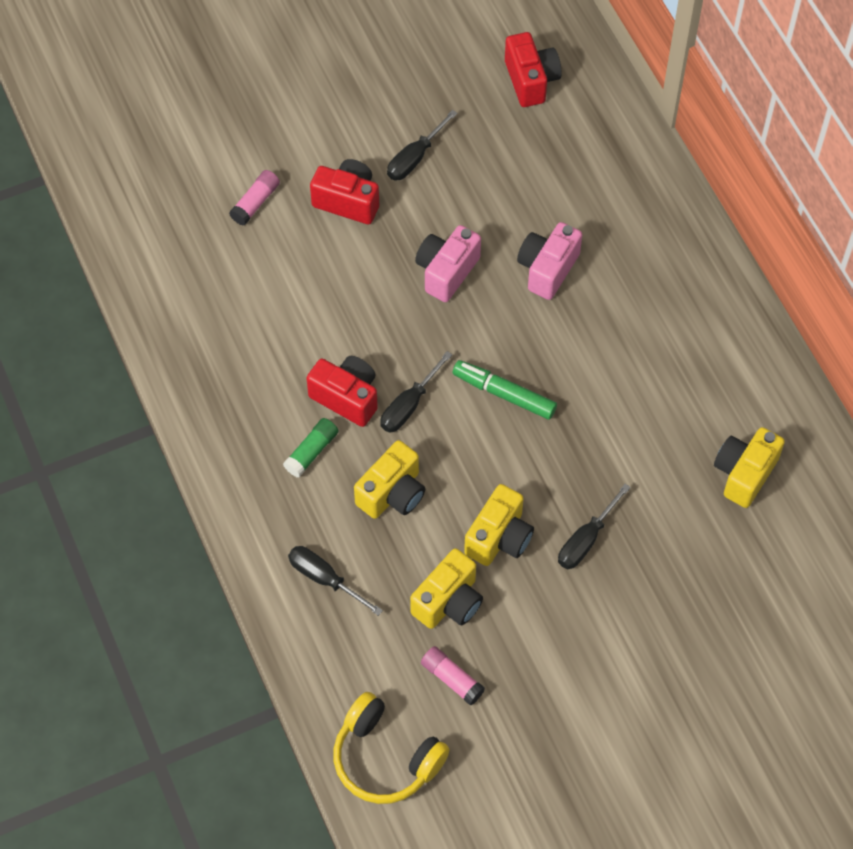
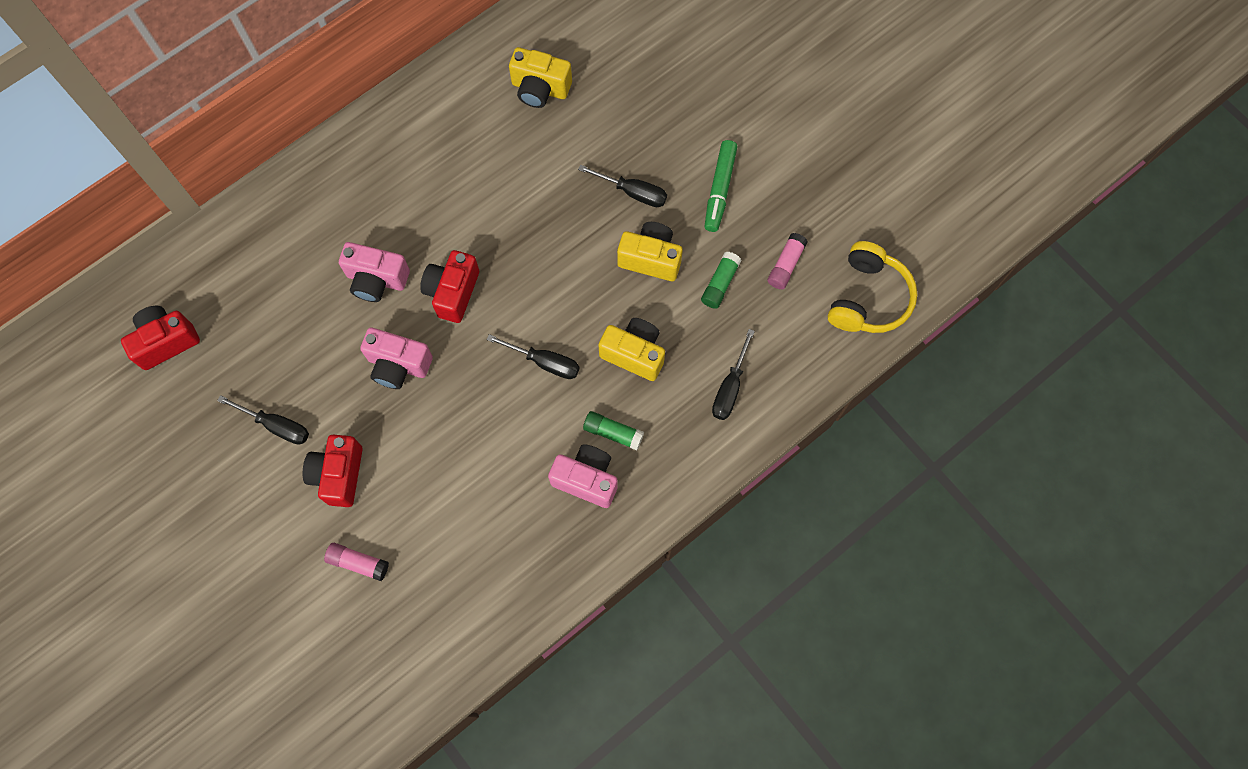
camera: 105 degrees left, 10 degrees up
(270, 415) = (586, 479): none -> pink camera
(346, 397) = (550, 417): red camera -> red camera (452, 292)
(448, 602) = (720, 284): yellow camera -> green glue stick
(504, 394) = (513, 286): green marker -> green marker (719, 189)

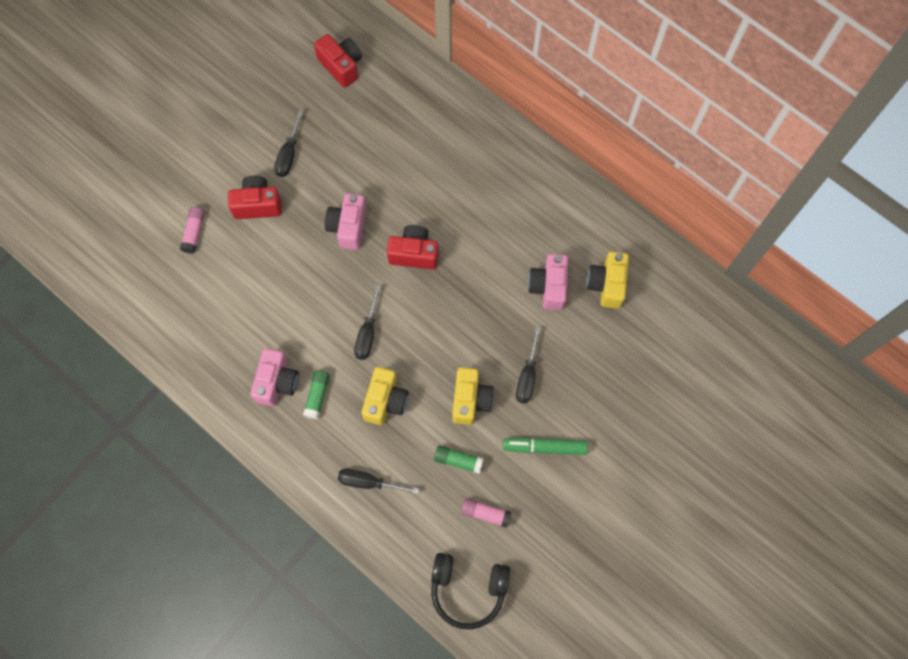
camera: 80 degrees right, 0 degrees up
(376, 280) = (414, 196): pink camera -> pink camera (548, 287)
(868, 298) = (468, 589): yellow headphones -> black headphones

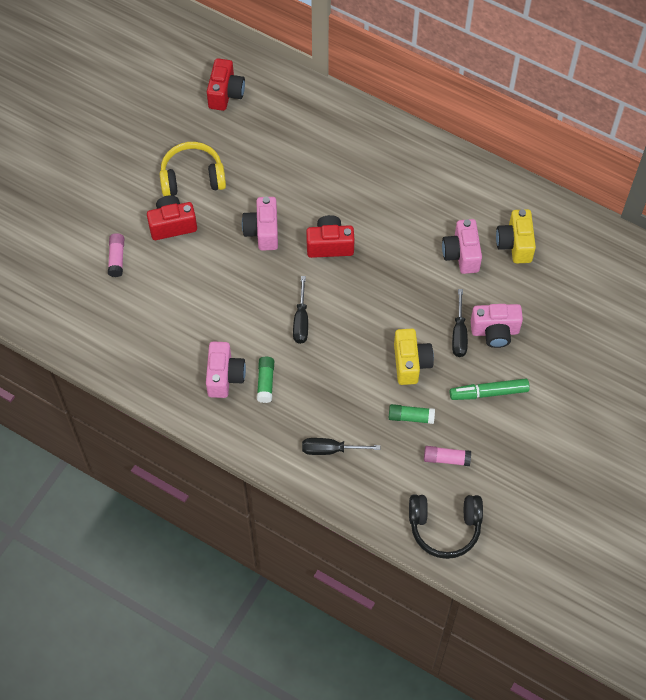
camera: 10 degrees left, 10 degrees down
(288, 155) = (192, 177): black screwdriver -> yellow headphones
(341, 66) = (225, 94): red camera -> red camera turned 60 degrees clockwise
(385, 401) = (331, 376): yellow camera -> none
(565, 380) = (495, 331): none -> pink camera

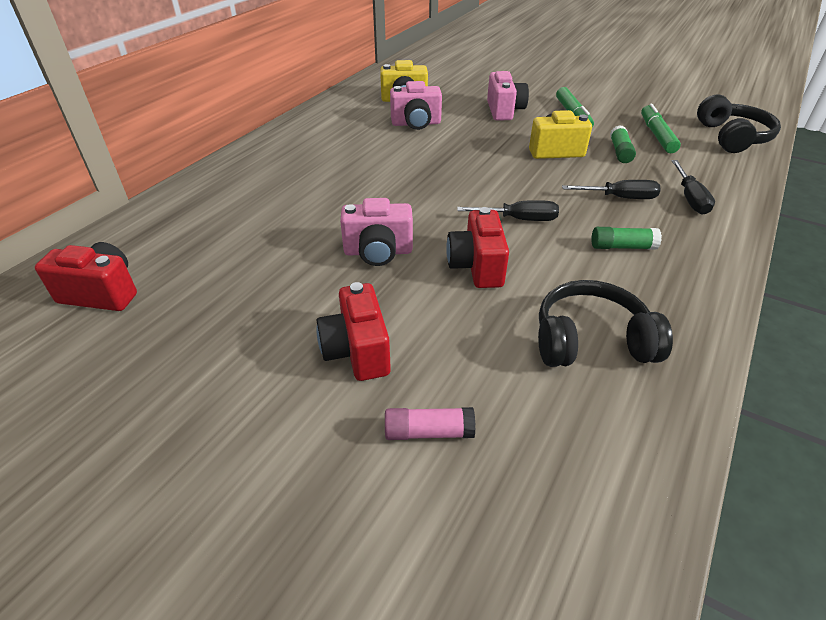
camera: 90 degrees left, 20 degrees down
(174, 342) = (591, 340): none -> black headphones
(192, 177) = (261, 328): yellow headphones -> none
(224, 376) = (629, 284): pink camera -> none
(330, 245) = (402, 199): red camera -> red camera (476, 267)
(446, 459) = (657, 135): pink glue stick -> green marker
(459, 334) = (512, 127): black screwdriver -> black screwdriver (620, 198)

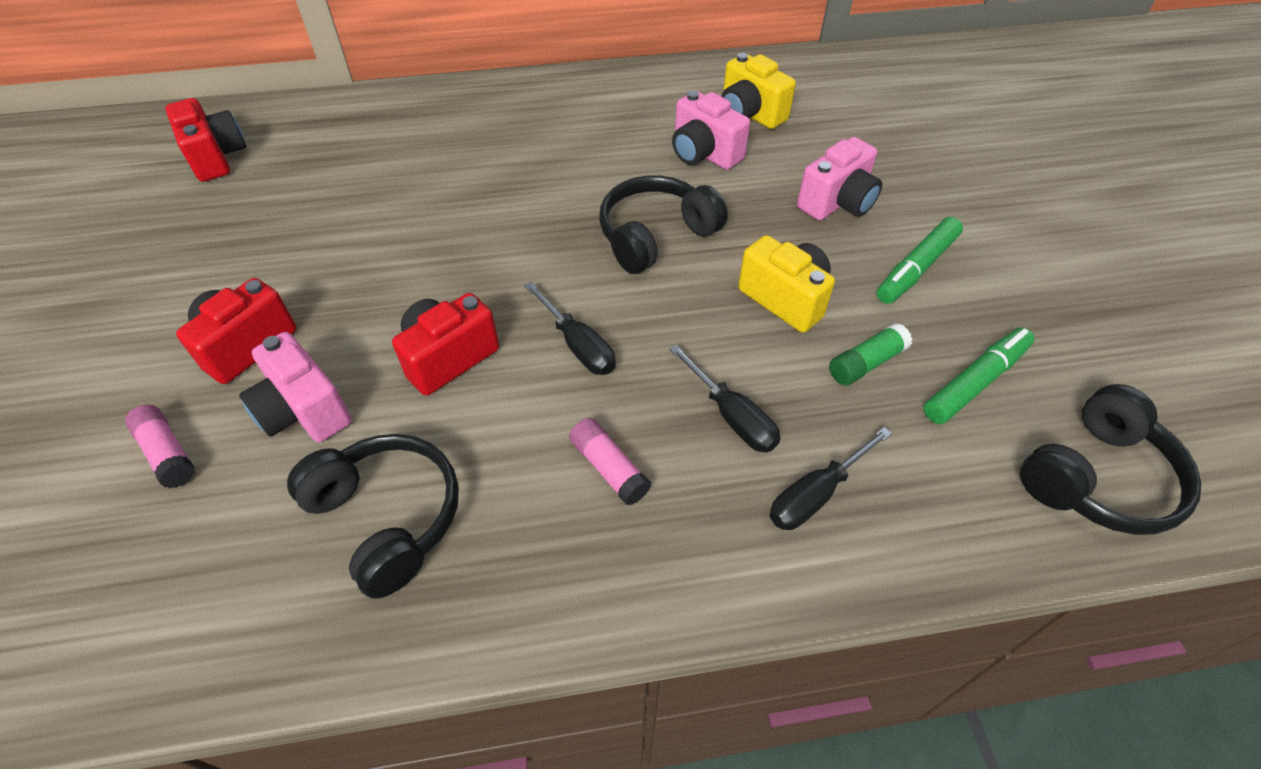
camera: 50 degrees right, 10 degrees up
(378, 252) = (410, 272): pink camera -> pink camera (304, 411)
(462, 162) = (655, 236): none -> black headphones
(622, 247) = (609, 468): green glue stick -> pink glue stick

